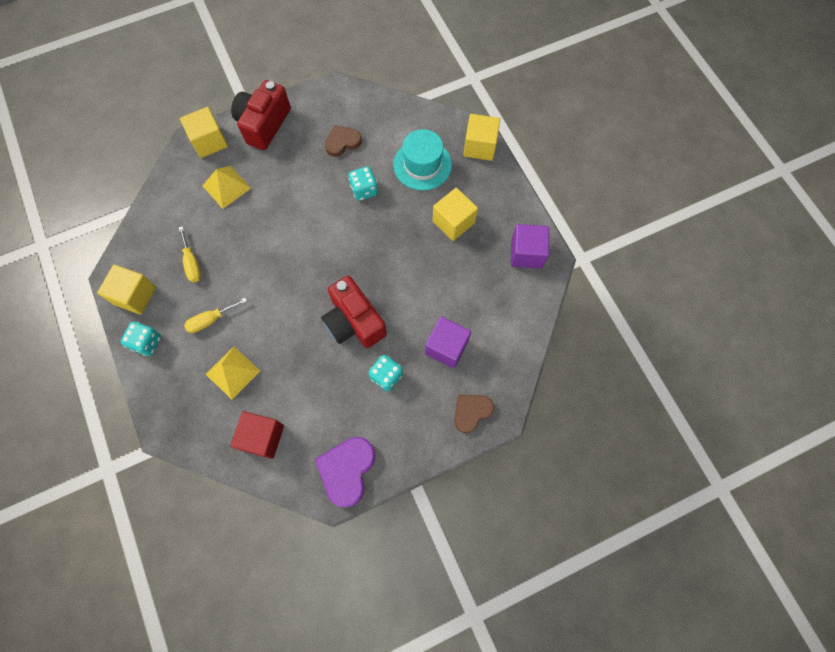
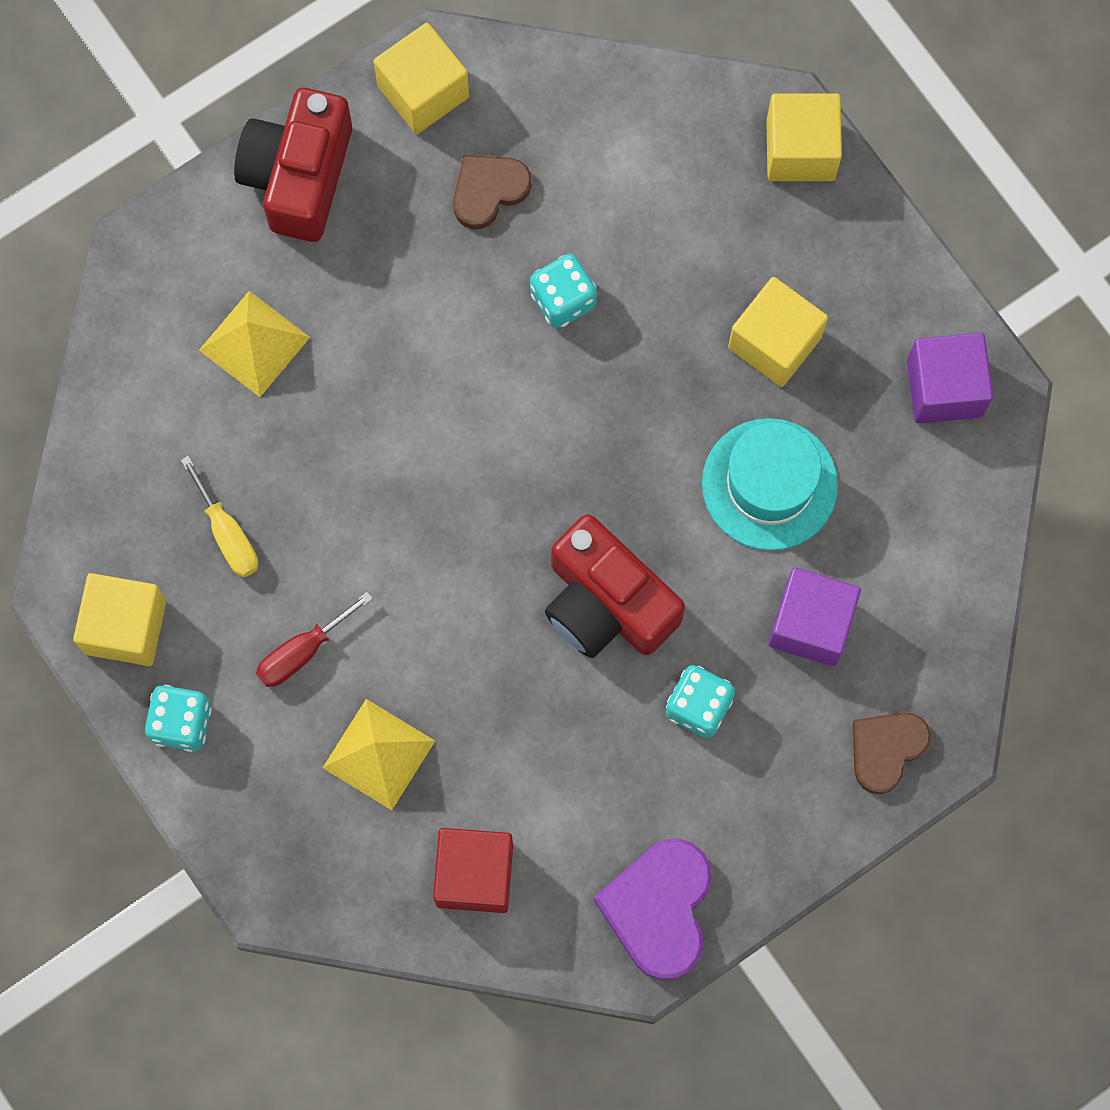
camera: 10 degrees left, 5 degrees up
(209, 142) = (185, 240): yellow cube -> yellow cube (423, 91)
(211, 320) = (302, 651): yellow screwdriver -> red screwdriver
(422, 165) = (680, 216): turquoise hat -> turquoise hat (769, 484)

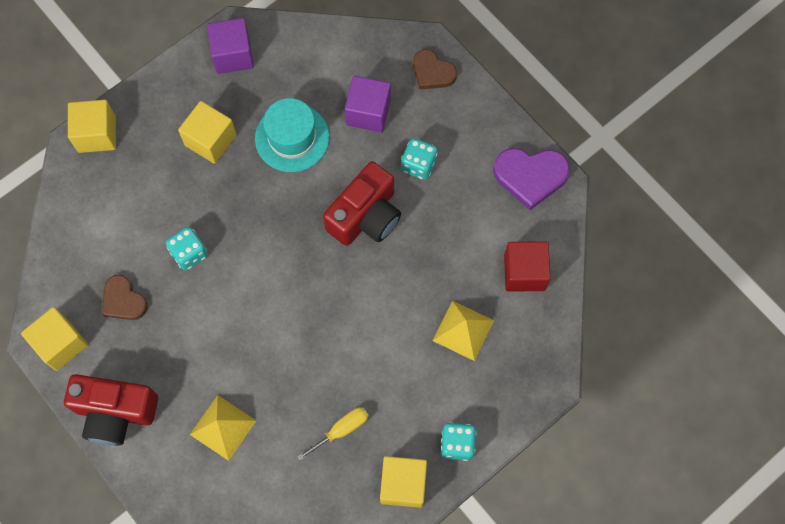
camera: 95 degrees left, 5 degrees down
(302, 651) = (408, 379): red screwdriver -> none

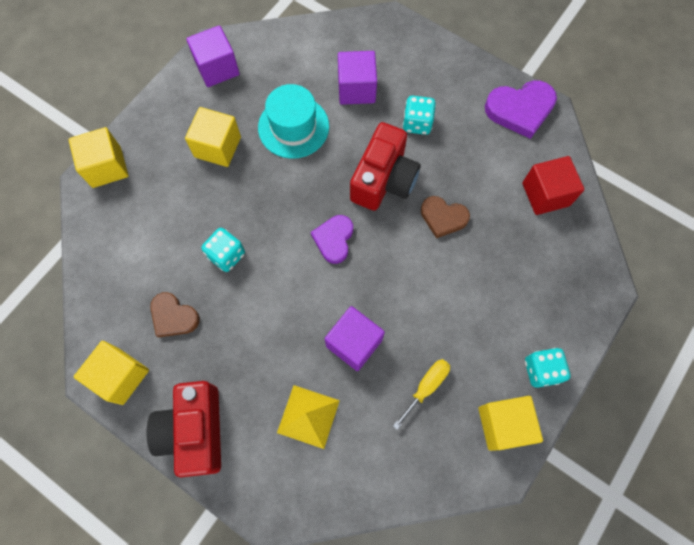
camera: 15 degrees left, 0 degrees up
(115, 412) = (195, 431): red camera -> red camera turned 90 degrees clockwise
(286, 370) = (354, 343): none -> purple cube
(297, 264) = (334, 239): none -> purple heart
(432, 72) = (402, 42): brown heart -> brown heart (443, 217)
(463, 330) = (509, 261): yellow pyramid -> none

